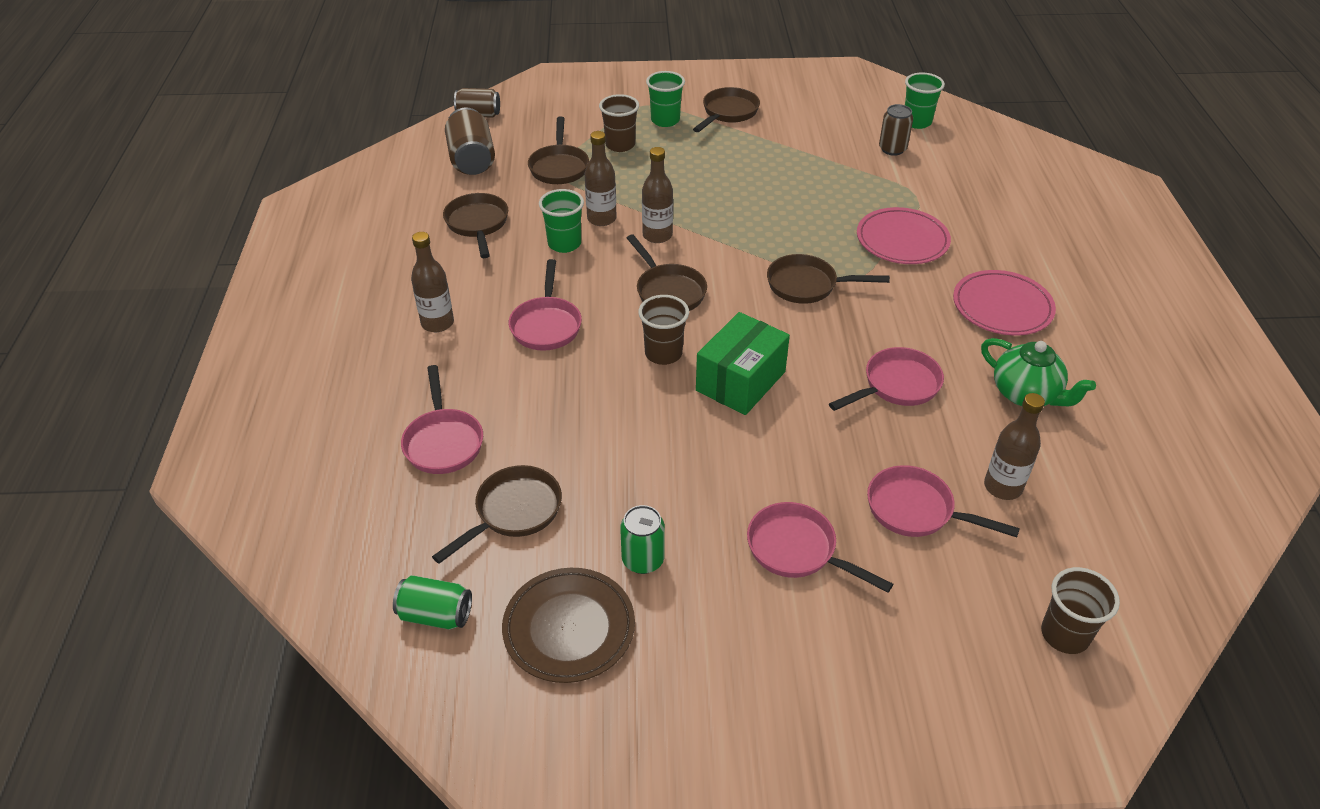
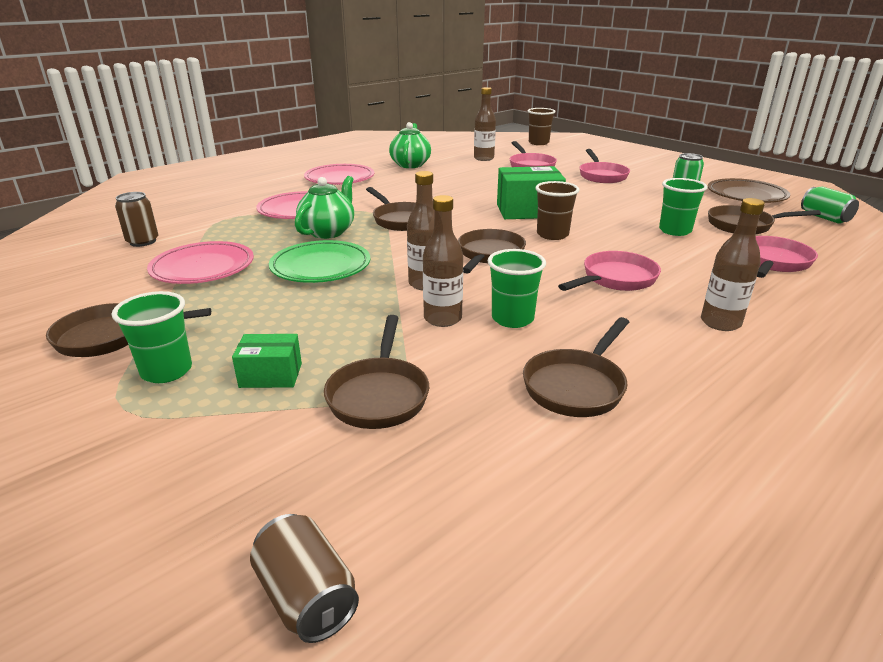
camera: 130 degrees left, 15 degrees down
(472, 160) = (464, 488): brown can -> none
(559, 167) = (379, 395): brown pan -> brown pan turned 135 degrees clockwise
(620, 145) = (271, 375): brown cup -> green box
(745, 205) = (321, 267): none -> green plate
(802, 160) = (203, 268): none -> pink plate
(820, 235) = (328, 232): none -> green teapot
(896, 385) = (455, 183): pink pan -> none
(917, 122) = (72, 245): green cup -> green cup (675, 231)

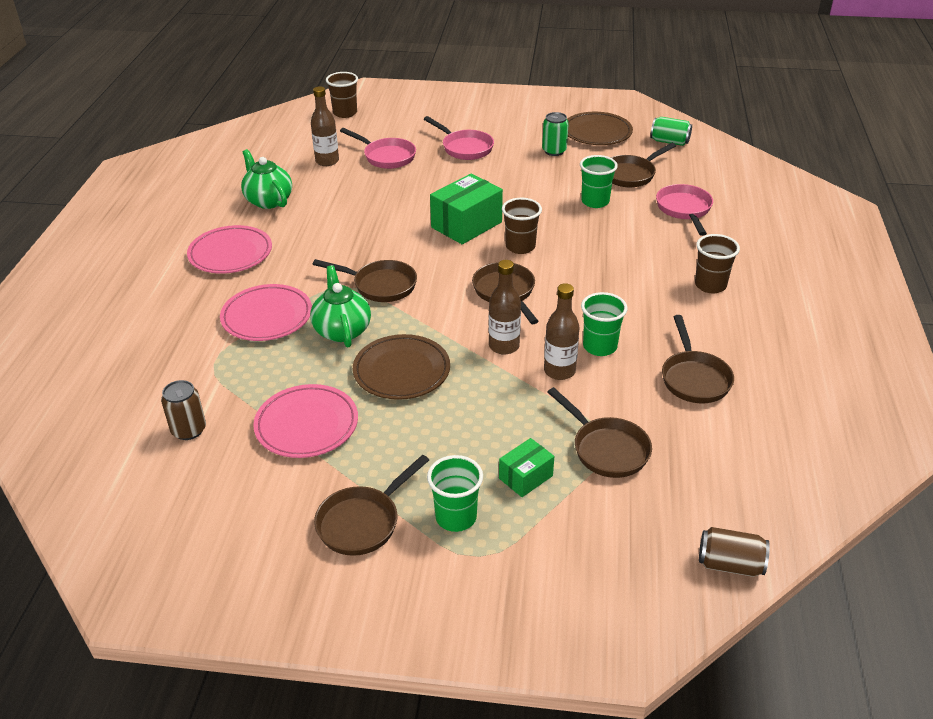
camera: 40 degrees left, 10 degrees up
(321, 267) = (401, 371): green plate -> brown plate
(615, 279) = (615, 275): pink pan -> none
(720, 323) = (710, 285): brown bottle -> brown cup

